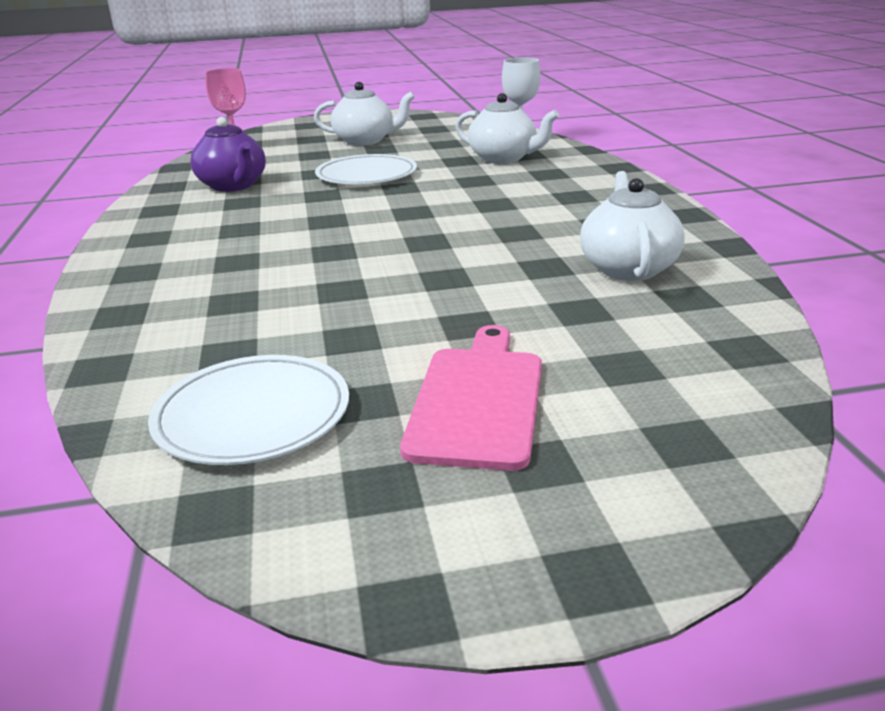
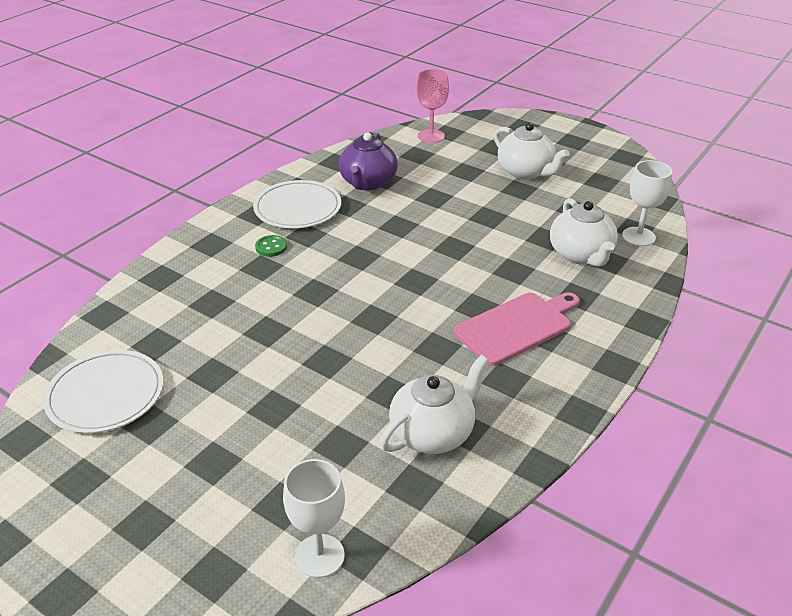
camera: 45 degrees right, 10 degrees up
(218, 248) = (271, 247): none -> green button
(366, 175) = (458, 218): white plate -> white plate (297, 208)
(477, 400) = (187, 465): pink cutting board -> pink cutting board (516, 327)
(730, 370) = (319, 556): none -> white goblet

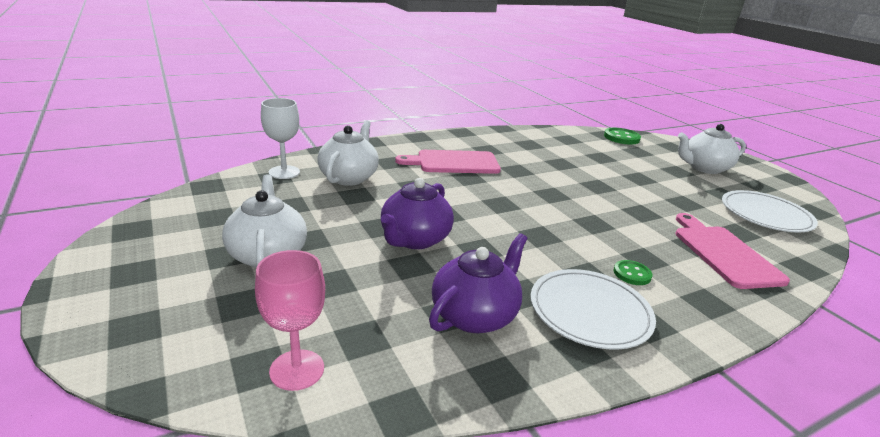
camera: 155 degrees left, 10 degrees down
(183, 301) = (723, 253): none -> pink cutting board
(319, 556) = (621, 138): white goblet -> green button
(433, 433) = (547, 147): white teapot -> white teapot (704, 168)
(451, 215) = (414, 239): none -> purple teapot

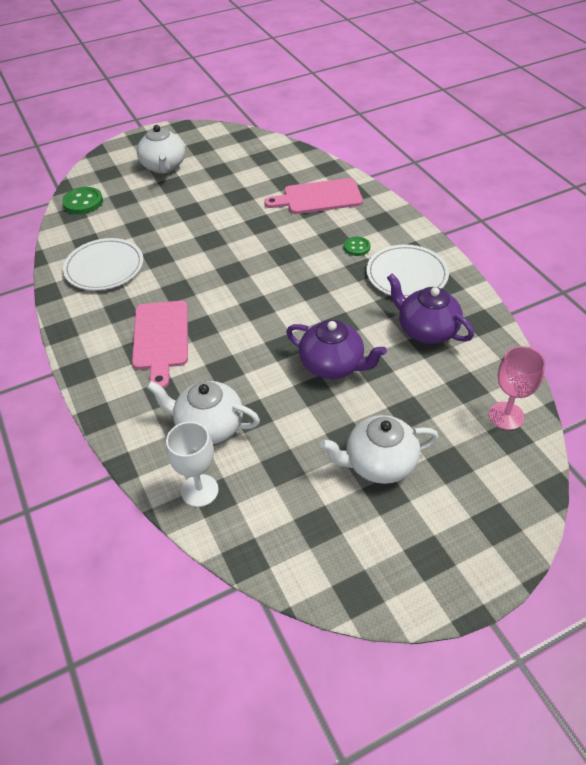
camera: 85 degrees left, 20 degrees up
(765, 215) = (254, 160): white plate -> white plate (104, 267)

